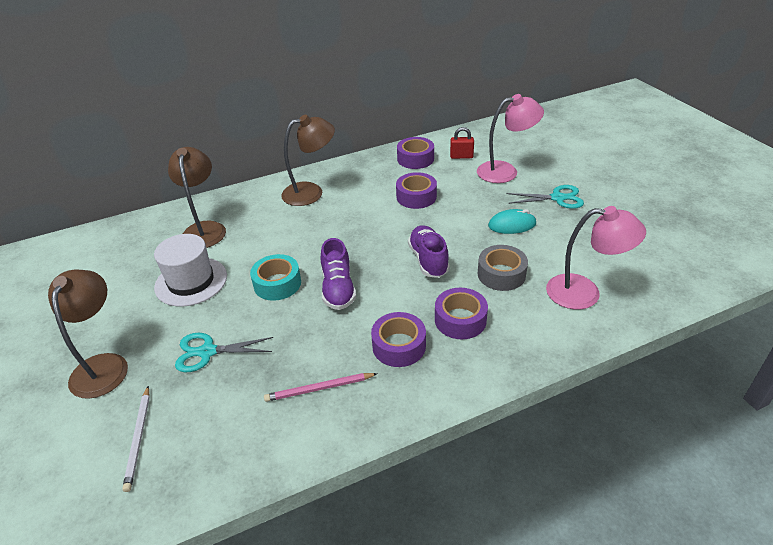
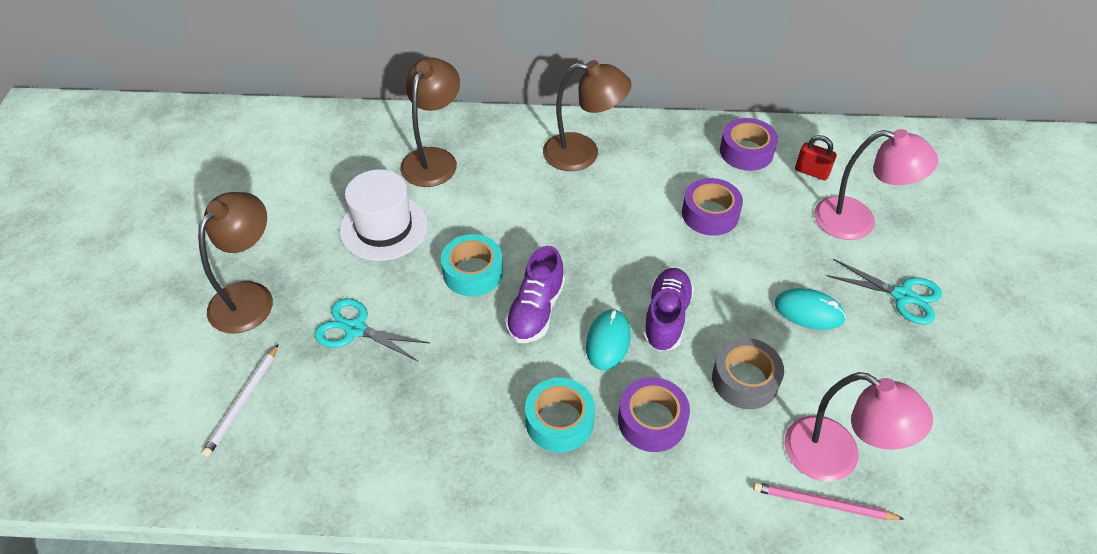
camera: 25 degrees right, 10 degrees up
(319, 389) = (443, 432): pink pencil -> pink pencil (823, 503)
(399, 287) = (608, 341): none -> turquoise mouse
(399, 346) = (559, 421): purple tape -> turquoise tape

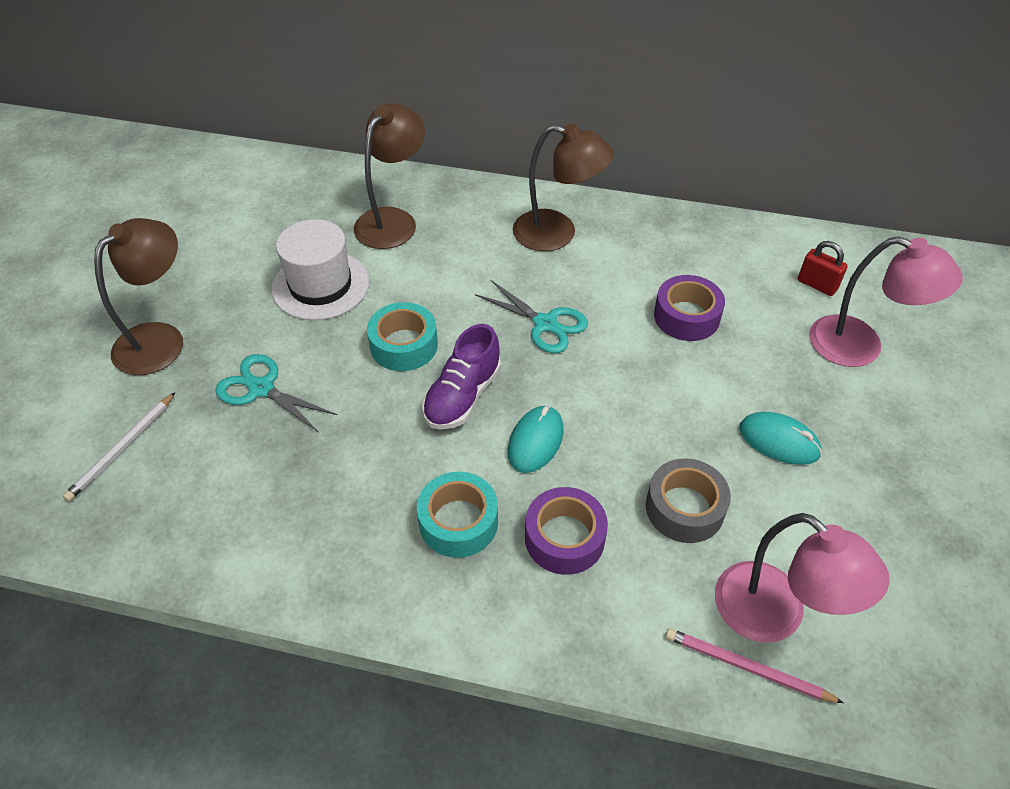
camera: 10 degrees right, 0 degrees up
(666, 318) = (608, 424): purple shoe -> none
(746, 152) = (744, 253): purple tape -> none
(902, 296) = (897, 439): turquoise scissors -> turquoise scissors (545, 324)

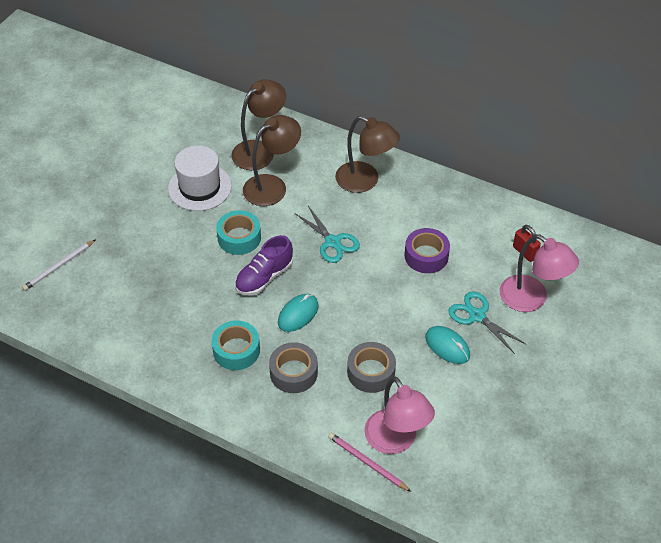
camera: 15 degrees right, 0 degrees up
(160, 339) = (94, 204): brown lamp -> brown lamp (272, 186)
(261, 388) = (146, 247): turquoise scissors -> turquoise scissors (477, 316)
(564, 538) = (293, 373): purple tape -> grey tape

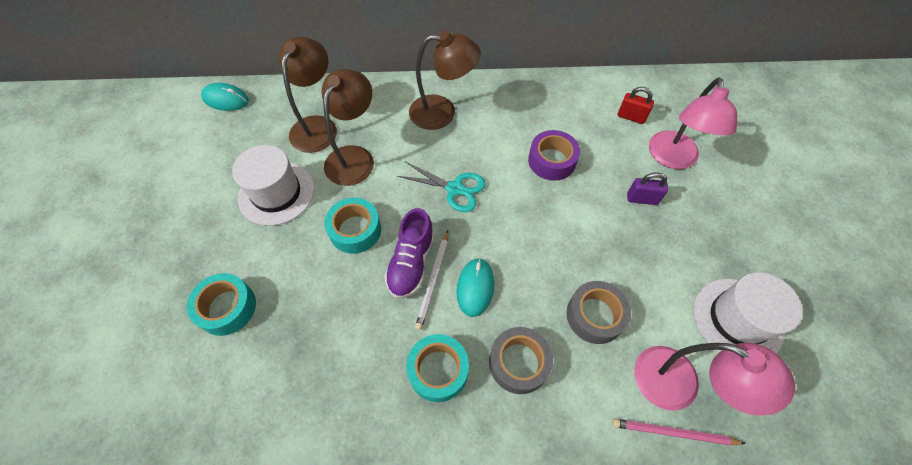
camera: 30 degrees left, 10 degrees up
(59, 267) = (153, 376): white pencil -> white pencil (433, 281)
(124, 248) = (227, 308): none -> turquoise tape
(447, 346) = (642, 245): turquoise mouse -> turquoise mouse (226, 99)
(477, 316) = (642, 199): turquoise scissors -> purple padlock
(478, 426) = (737, 319): none -> white hat
(531, 299) = (673, 159): pink lamp -> pink lamp turned 90 degrees clockwise

